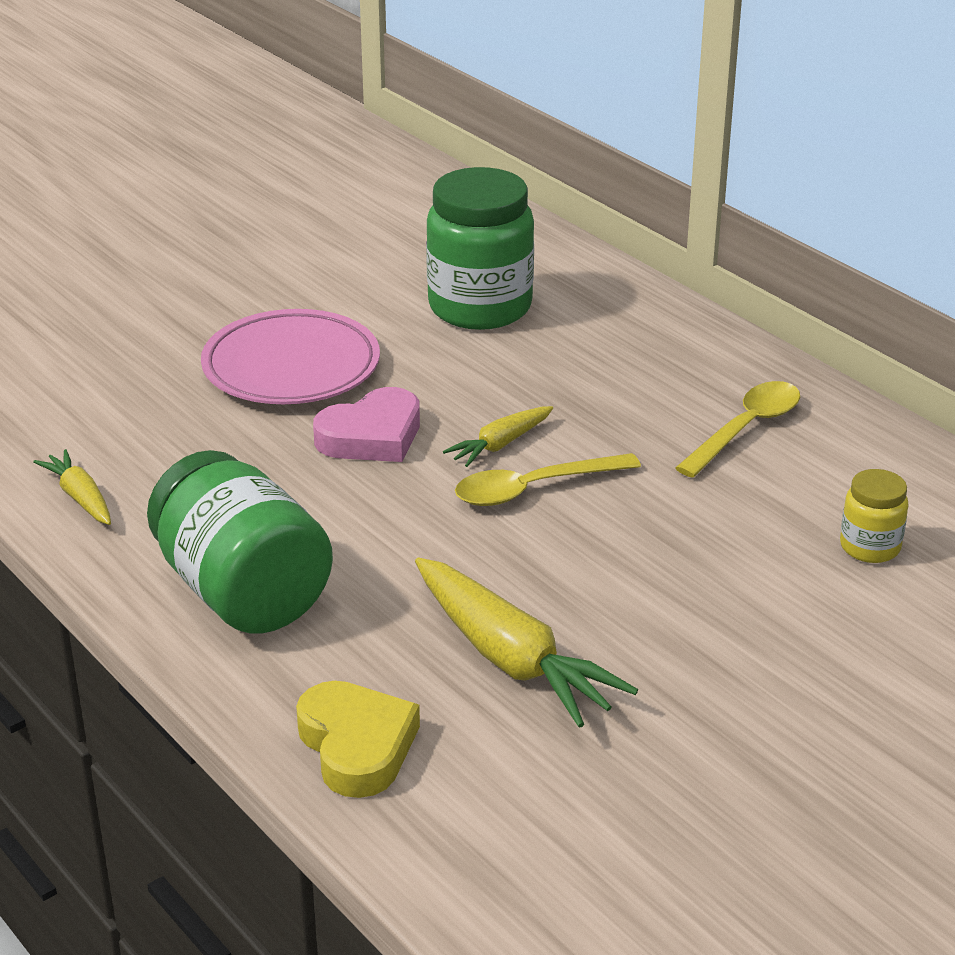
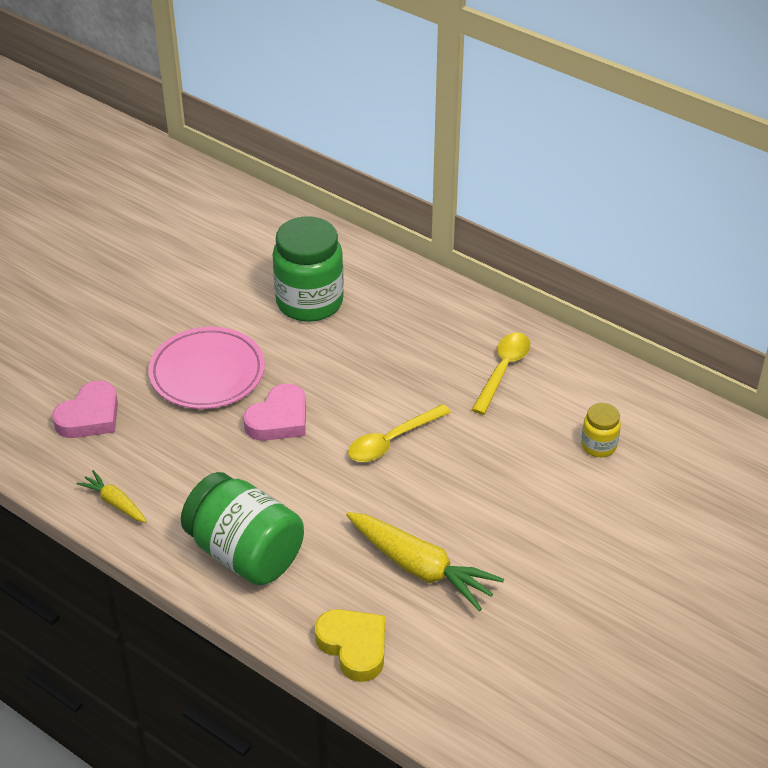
camera: 15 degrees left, 10 degrees up
(98, 391) = (90, 416): none -> pink heart
(500, 444) = (360, 411): yellow carrot -> none

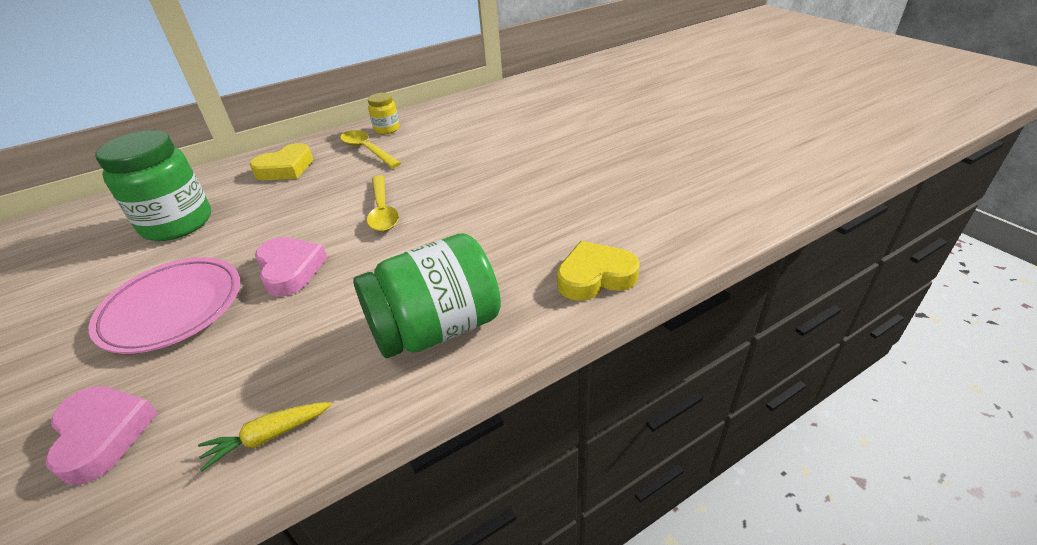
camera: 65 degrees left, 5 degrees down
(420, 568) = (528, 223): yellow carrot -> none
(434, 322) = (285, 168): none -> yellow heart
(598, 445) = (471, 130): yellow jar -> yellow jar (387, 129)

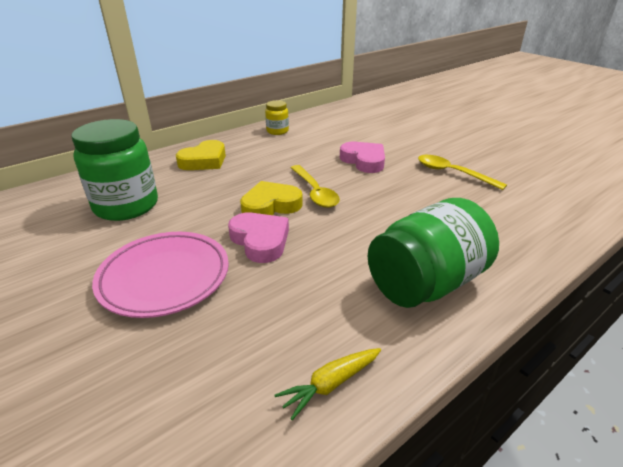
camera: 10 degrees left, 5 degrees down
(103, 435) = (158, 395): pink heart -> pink heart (364, 161)
(367, 150) = (270, 146): yellow spoon -> yellow spoon (452, 173)
(595, 277) = (531, 238): yellow heart -> yellow heart (270, 206)

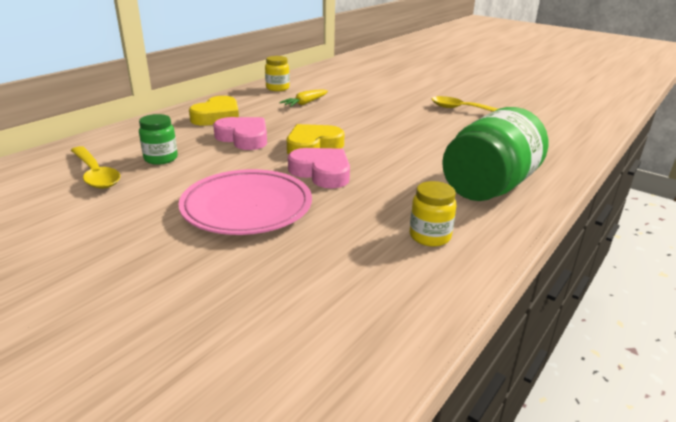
camera: 15 degrees left, 5 degrees down
(126, 206) = (161, 158): green jar -> green jar, size x0.48
(315, 192) = (349, 133): yellow spoon -> yellow spoon (95, 174)
(324, 346) = (430, 236): none -> yellow jar
(330, 384) = (451, 259): yellow carrot -> yellow carrot (305, 103)
(364, 161) = (380, 106): pink heart -> pink heart (244, 138)

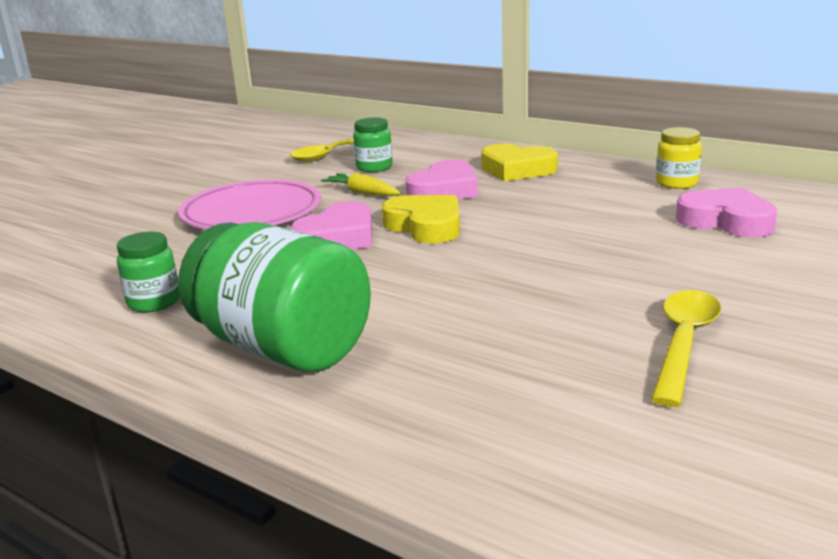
camera: 90 degrees right, 5 degrees down
(305, 103) = (612, 206): yellow carrot -> yellow carrot (362, 193)
(338, 88) = (726, 221): none -> pink heart
(430, 236) = (154, 302): yellow jar -> green jar

